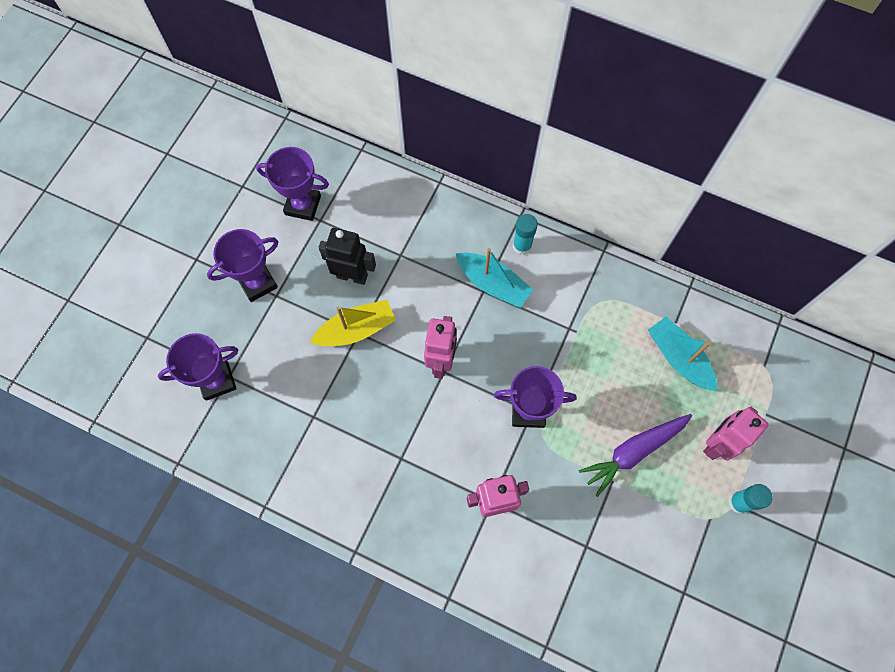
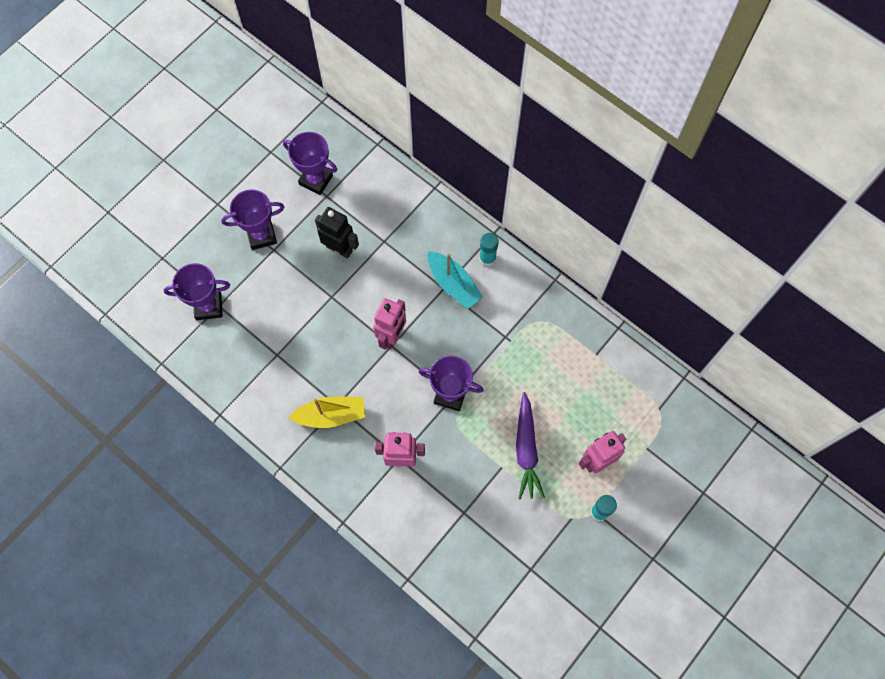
camera: 15 degrees right, 0 degrees up
(356, 329) = (330, 293): yellow boat -> yellow boat (331, 415)
(634, 452) = (526, 449): purple carrot -> purple carrot turned 75 degrees counterclockwise
(678, 358) = (588, 384): turquoise boat -> none

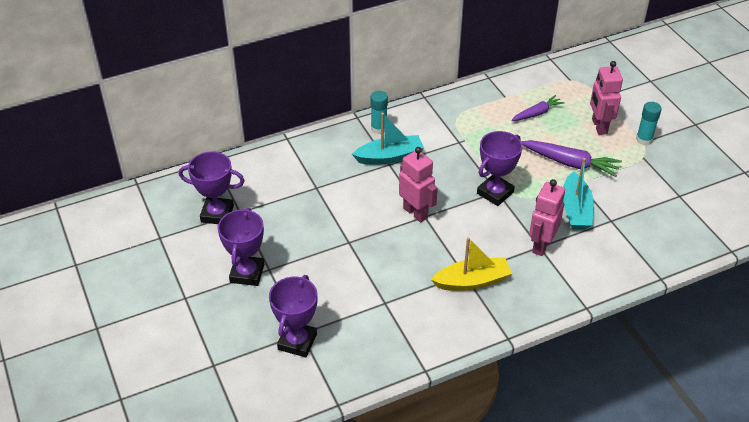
camera: 65 degrees left, 25 degrees down
(316, 180) = (217, 214): purple trophy -> purple trophy turned 45 degrees clockwise
(331, 415) = (472, 281): yellow boat -> yellow boat turned 60 degrees clockwise
(339, 249) = (302, 220): black robot -> none
(463, 475) = (575, 209): none -> turquoise boat
(586, 394) = (537, 113): none -> purple carrot

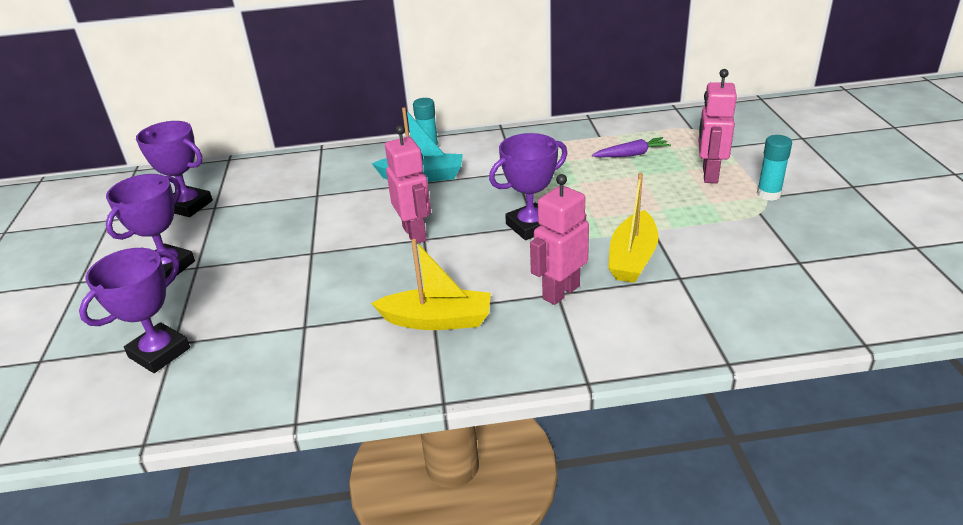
camera: 20 degrees right, 10 degrees down
(570, 163) = (650, 207): purple carrot -> none
(575, 209) = (632, 258): turquoise boat -> yellow boat

